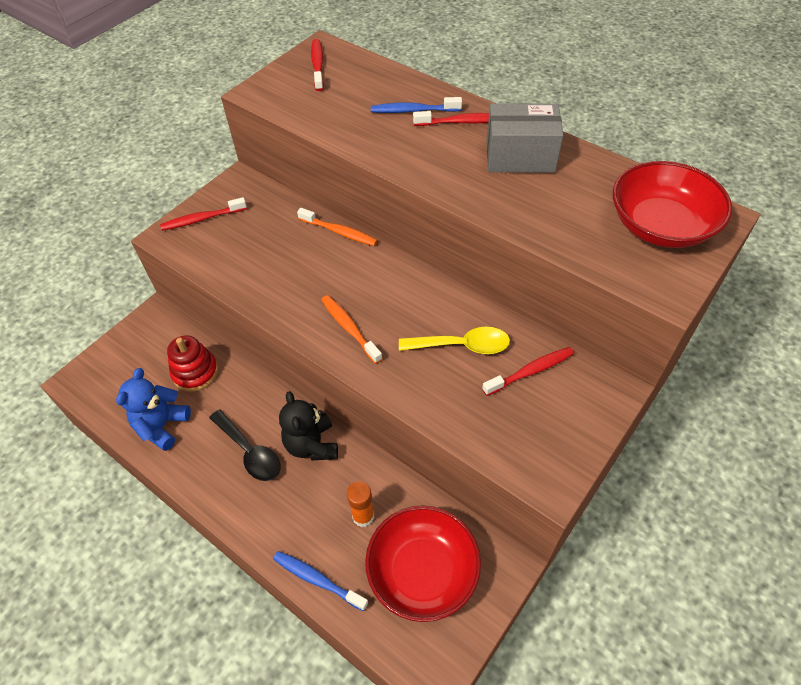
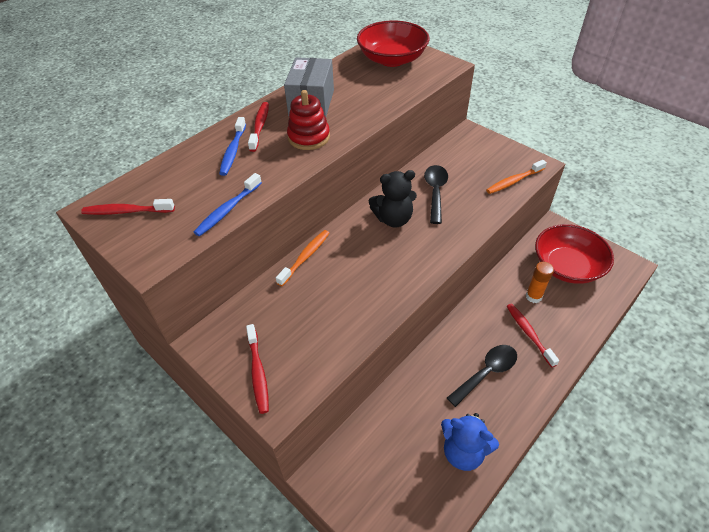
camera: 85 degrees left, 5 degrees down
(195, 372) = (401, 426): red stacking toy -> red stacking toy (309, 137)
(312, 445) = (477, 328): black teddy bear -> black teddy bear (393, 219)
(317, 579) = (585, 324): blue toothbrush -> blue toothbrush (227, 210)
(349, 328) = (416, 252): orange toothbrush -> orange toothbrush (514, 181)
(462, 345) = (435, 192): yellow spoon -> black spoon
(530, 371) = (457, 163): red toothbrush -> red toothbrush (529, 333)

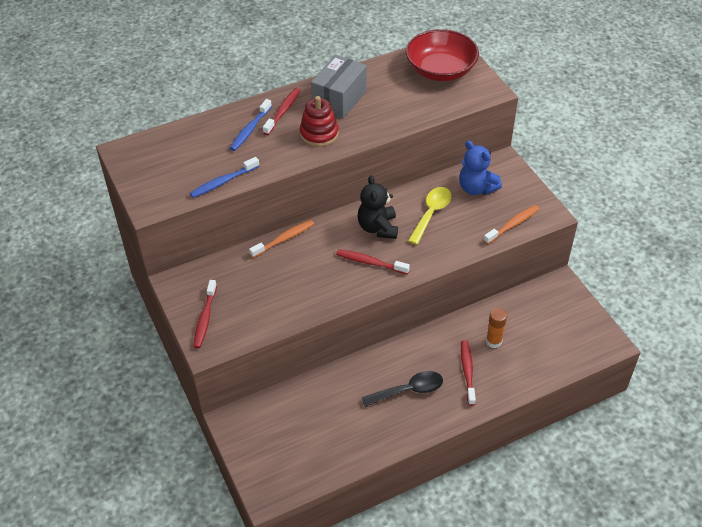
camera: 20 degrees right, 0 degrees up
(126, 211) = (147, 161): red toothbrush -> red toothbrush (370, 262)
(393, 219) = (378, 228): black teddy bear -> black teddy bear turned 75 degrees clockwise
(435, 192) = (431, 213): black spoon -> yellow spoon
(463, 451) = (352, 441): blue teddy bear -> blue teddy bear (476, 188)
(514, 181) = (513, 224): orange toothbrush -> orange toothbrush turned 150 degrees clockwise
(567, 266) = (545, 325): red bowl -> none

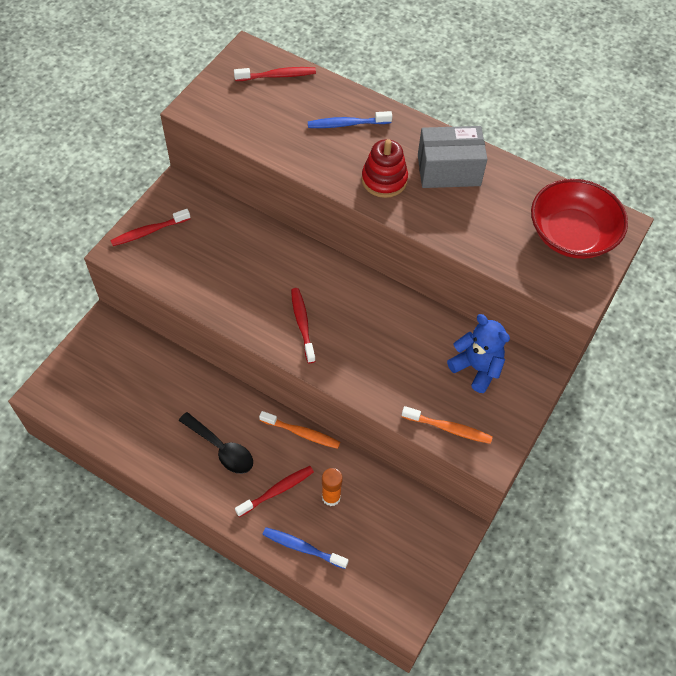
camera: 55 degrees right, 10 degrees up
(223, 182) = (261, 142): blue toothbrush -> blue toothbrush (302, 547)
(283, 111) = (393, 135): red toothbrush -> red toothbrush (277, 76)
(284, 239) = (283, 239): orange toothbrush -> orange toothbrush (302, 433)
(378, 228) = (353, 307): black teddy bear -> none
(431, 213) = (407, 344): yellow spoon -> none
(476, 188) = (477, 368): blue teddy bear -> blue teddy bear turned 120 degrees clockwise

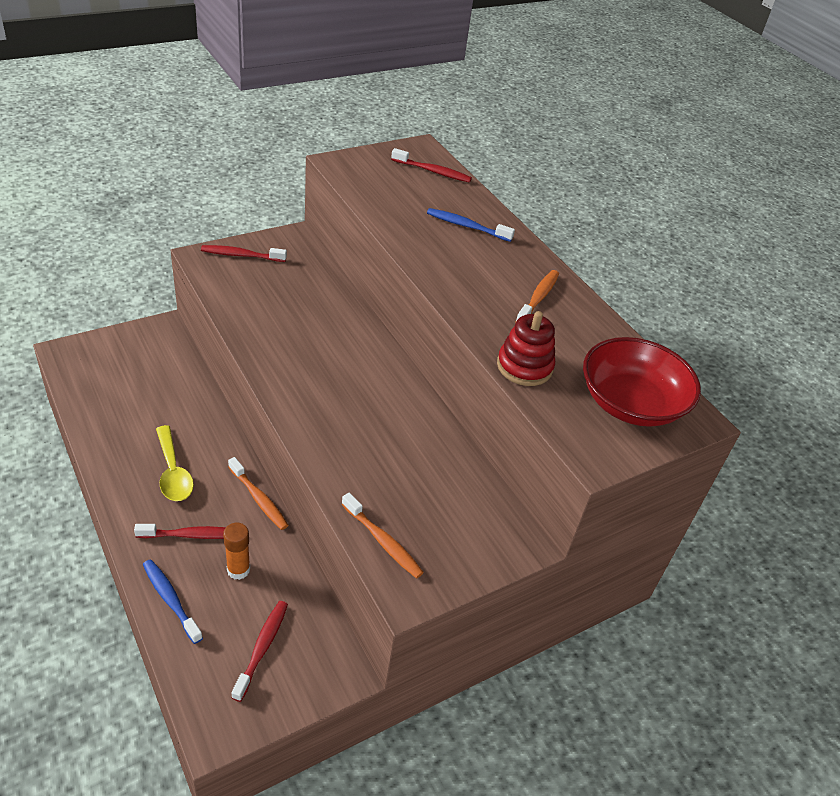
camera: 25 degrees right, 15 degrees down
(221, 449) = (173, 472): black spoon -> yellow spoon
(302, 324) = (313, 382): red toothbrush -> red toothbrush (262, 648)
(384, 180) = (466, 278): red stacking toy -> red stacking toy (524, 366)
(449, 170) = (538, 298): grey box -> orange toothbrush
(477, 368) = (458, 503): blue teddy bear -> none

